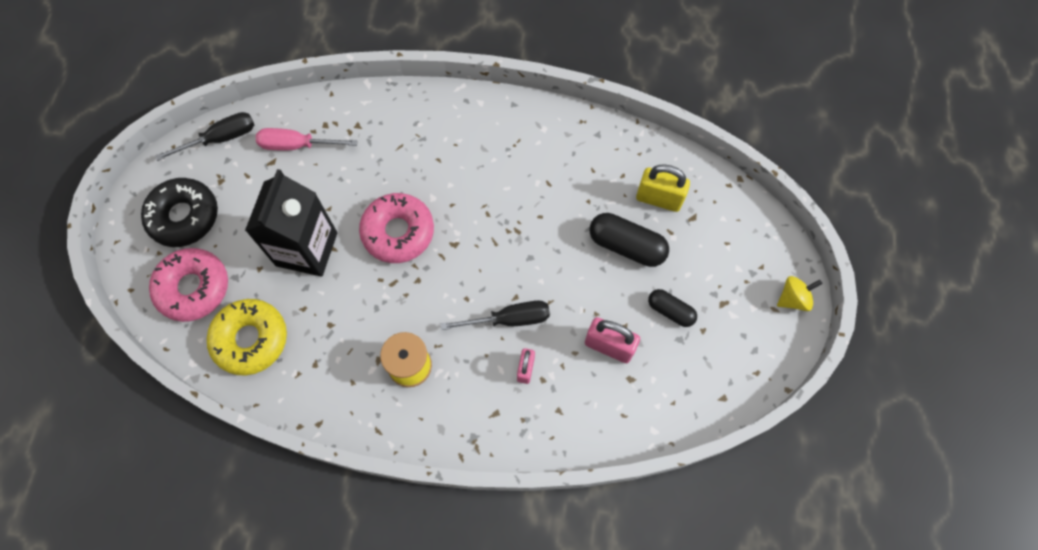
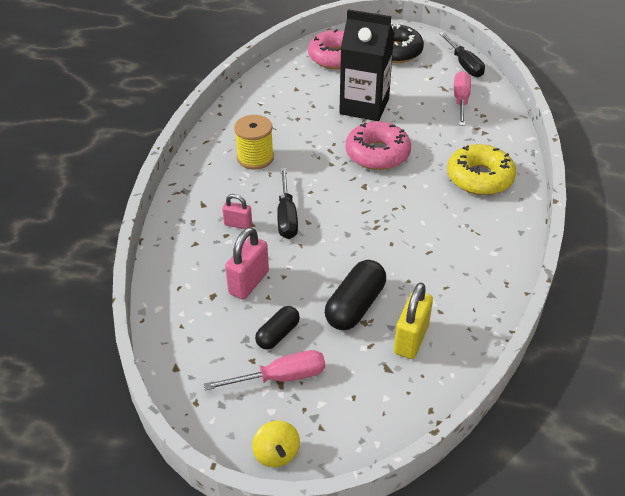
camera: 95 degrees right, 25 degrees down
(250, 339) = (291, 82): yellow donut -> yellow donut (479, 178)
(718, 303) = (281, 377): none -> pink screwdriver

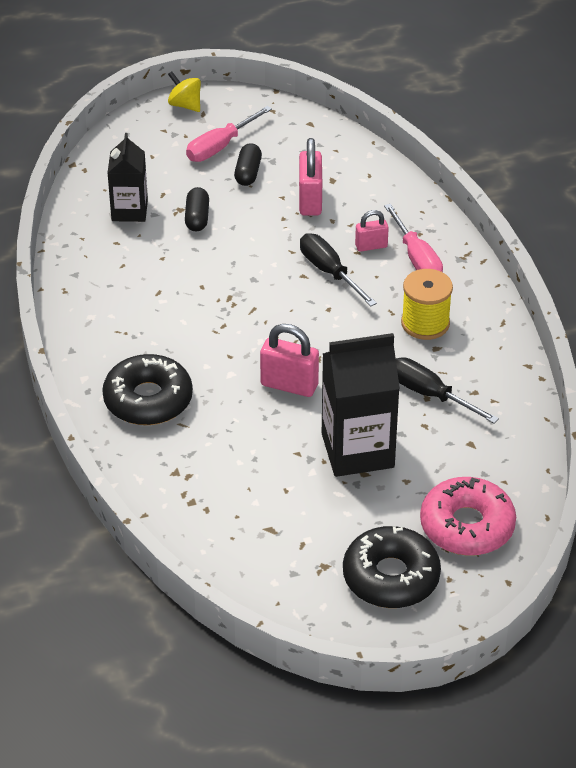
camera: 150 degrees right, 0 degrees up
(355, 306) = (197, 218): black capsule -> black capsule, size x0.62
(377, 153) = (289, 385): pink donut -> pink padlock
(411, 339) = (129, 210): yellow padlock -> black carton
(461, 100) = (235, 515): pink screwdriver -> pink screwdriver (417, 258)
(464, 65) = (268, 592): black screwdriver -> black screwdriver (429, 394)
(479, 178) = (148, 400): yellow donut -> black donut

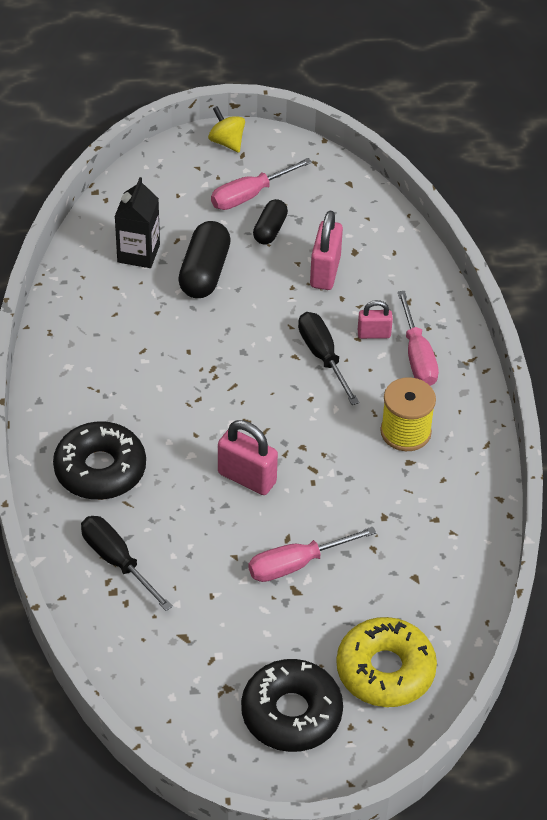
camera: 10 degrees right, 5 degrees up
(197, 218) = (204, 272): black capsule -> black capsule, size x1.63
(357, 450) = (296, 564): black carton -> pink screwdriver
(429, 394) = (387, 514): black screwdriver -> black screwdriver (117, 561)
(467, 526) = (385, 670): pink donut -> yellow donut

